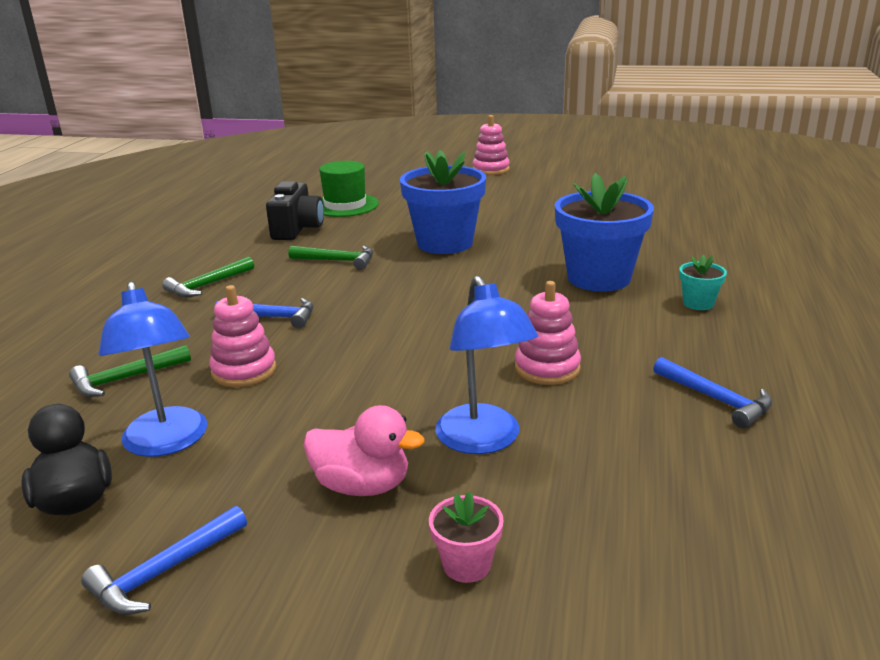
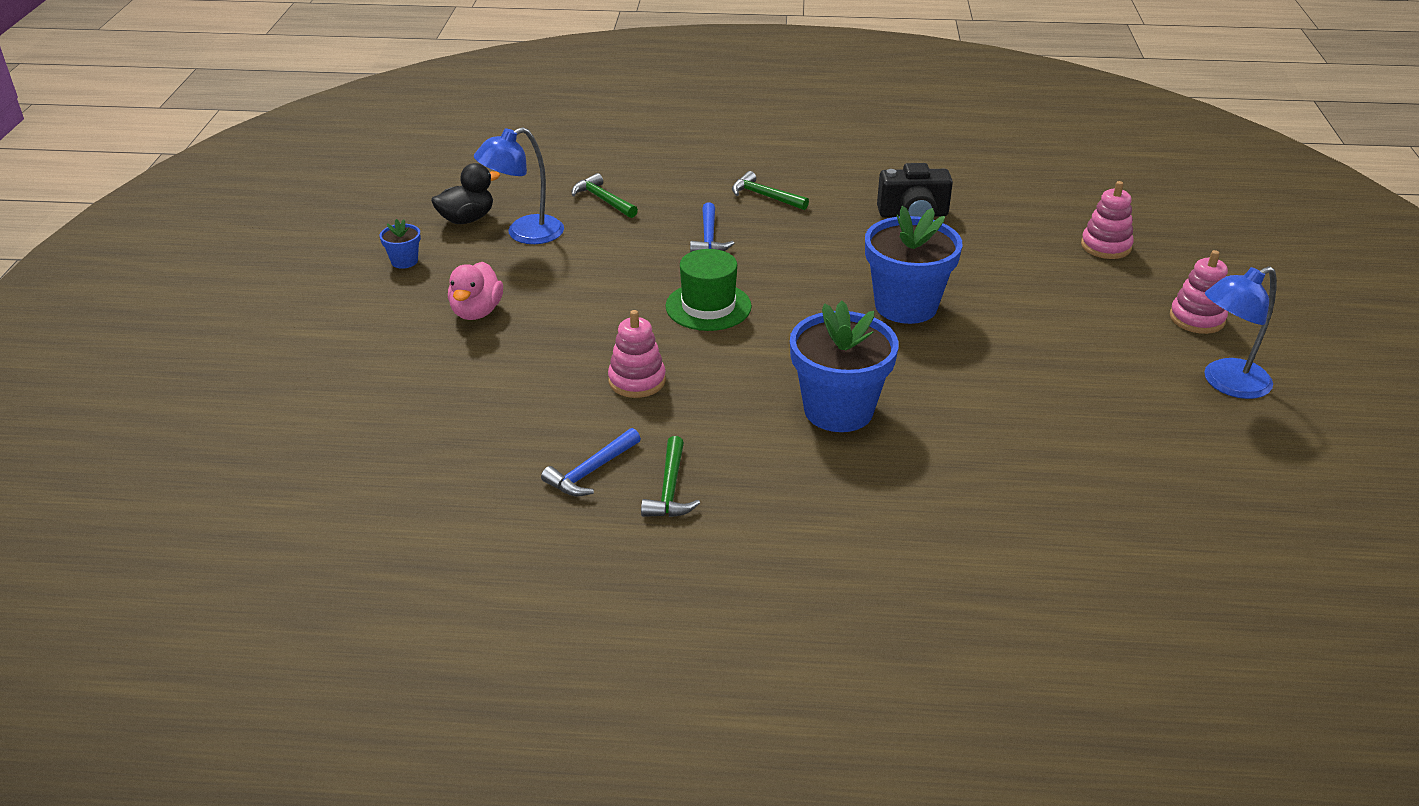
camera: 80 degrees right, 10 degrees up
(164, 571) = (404, 261): blue hammer -> blue flower pot
(244, 371) = (619, 242): pink stacking toy -> pink stacking toy (1106, 246)
(337, 261) = (837, 250): green hammer -> green hammer (670, 489)
(345, 205) = (998, 231): green hat -> green hat (708, 306)
(466, 564) = (399, 357): pink flower pot -> none
(483, 441) = (528, 355): blue lamp -> blue lamp (1226, 383)
(698, 303) = (788, 477): turquoise flower pot -> none

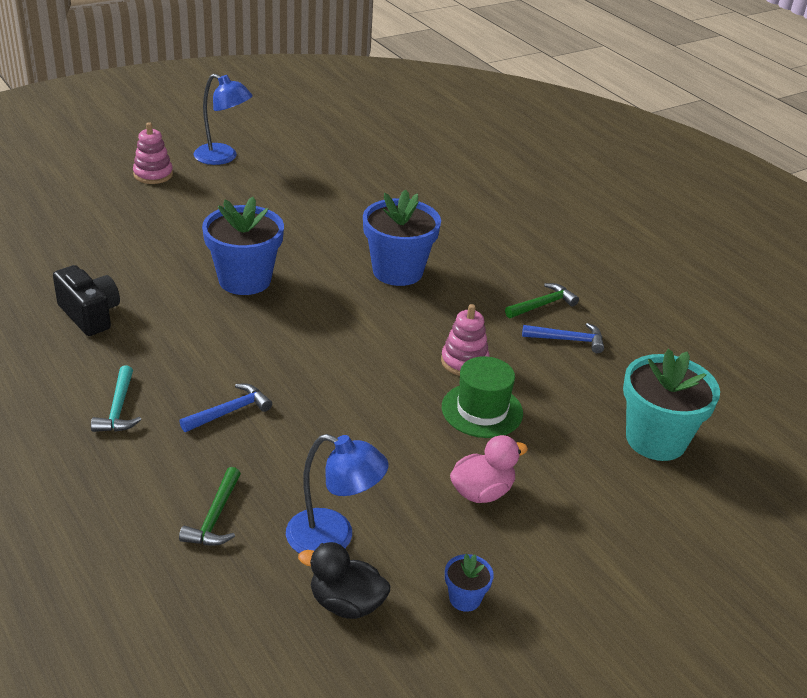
camera: 130 degrees left, 0 degrees up
(396, 440) = (656, 439): none -> turquoise flower pot
(708, 306) = (338, 368): green hat -> green hat (482, 410)
(765, 196) = (118, 409): green hammer -> turquoise hammer
(1106, 246) = (74, 220): pink stacking toy -> none

